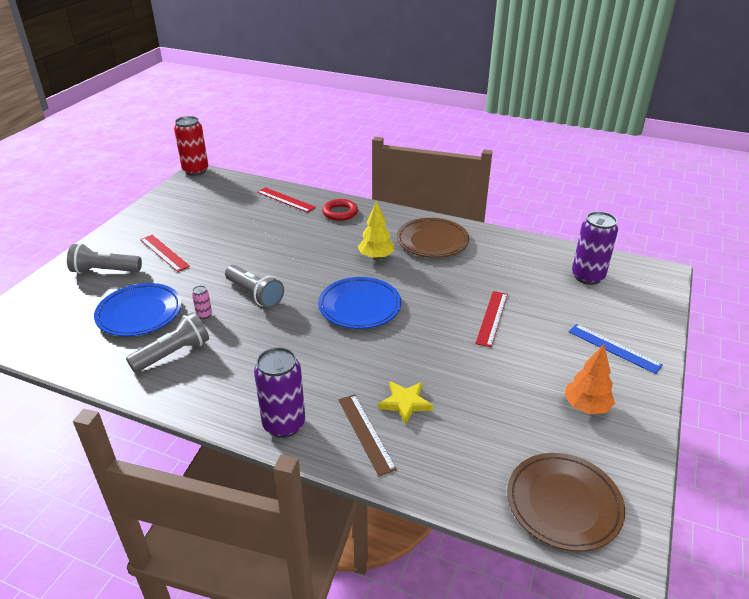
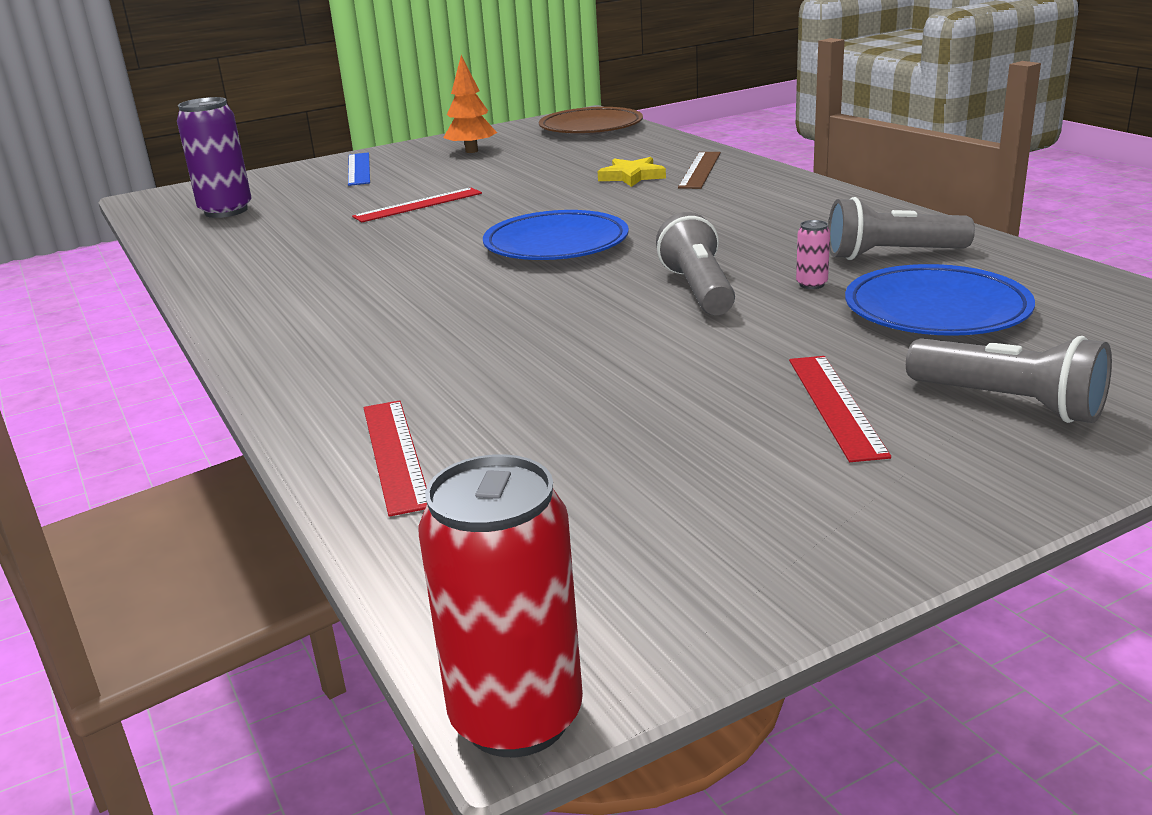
camera: 140 degrees left, 10 degrees down
(284, 424) = (782, 186): purple can -> none
(340, 212) = (339, 380): red ring -> none
(376, 257) = (424, 290): yellow tree -> none
(432, 241) = (298, 288): brown plate -> none

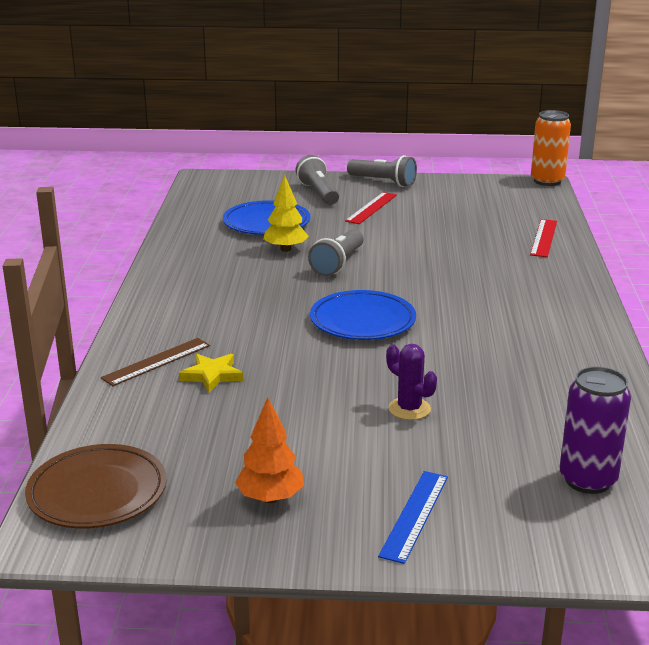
camera: 150 degrees left, 0 degrees up
(418, 205) = (409, 409): red ruler -> purple cactus
(516, 718) = (547, 181): red can -> orange can
(811, 284) = (286, 249): pink can -> yellow tree
(891, 255) = (219, 251): grey flashlight -> grey flashlight (383, 182)

